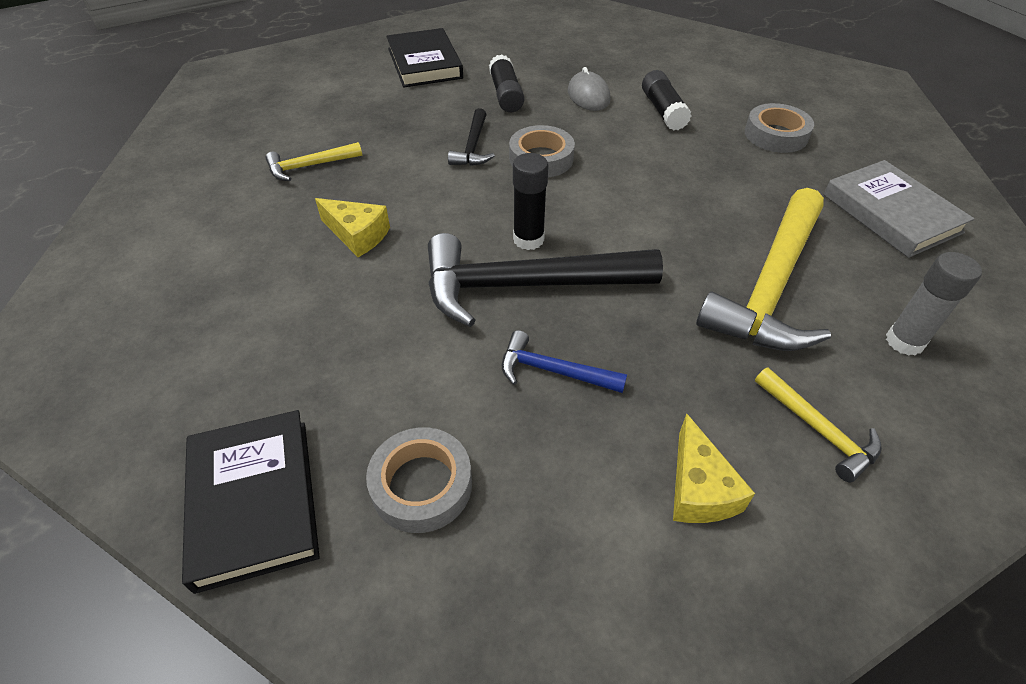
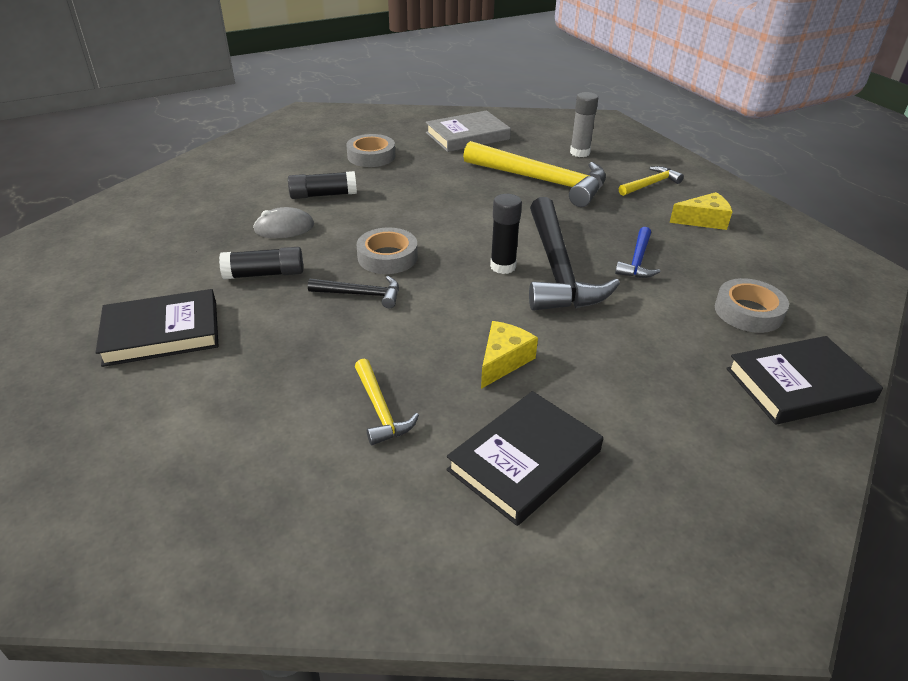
camera: 90 degrees left, 10 degrees down
(223, 243) = (524, 460): none -> black book

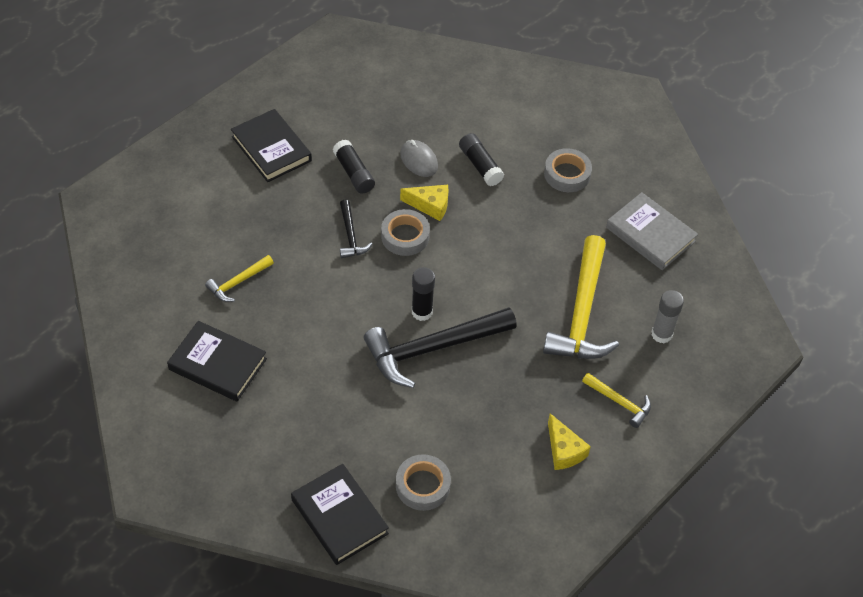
camera: 70 degrees right, 15 degrees up
(503, 361) = (306, 335): yellow cheese -> yellow cheese (430, 205)
(637, 260) = (469, 403): blue hammer -> none

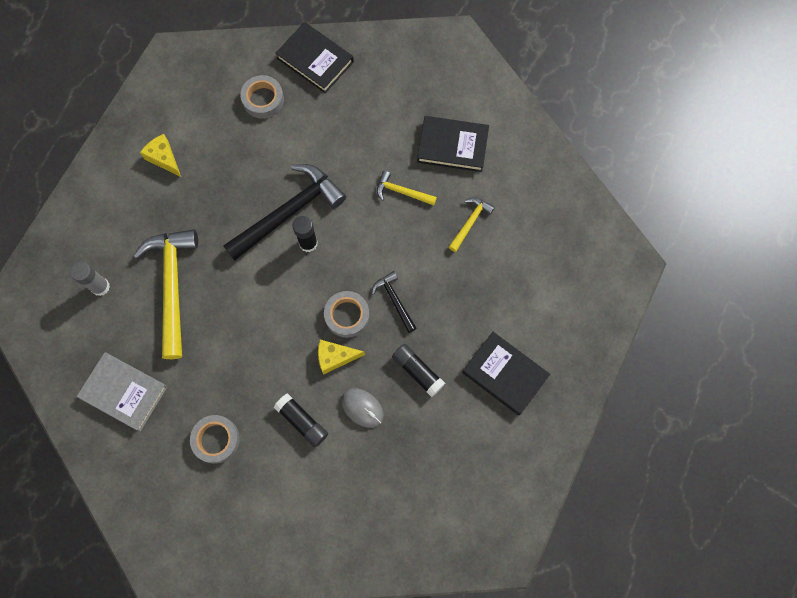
camera: 165 degrees right, 20 degrees up
(619, 402) = (127, 212): yellow hammer -> yellow hammer (402, 192)

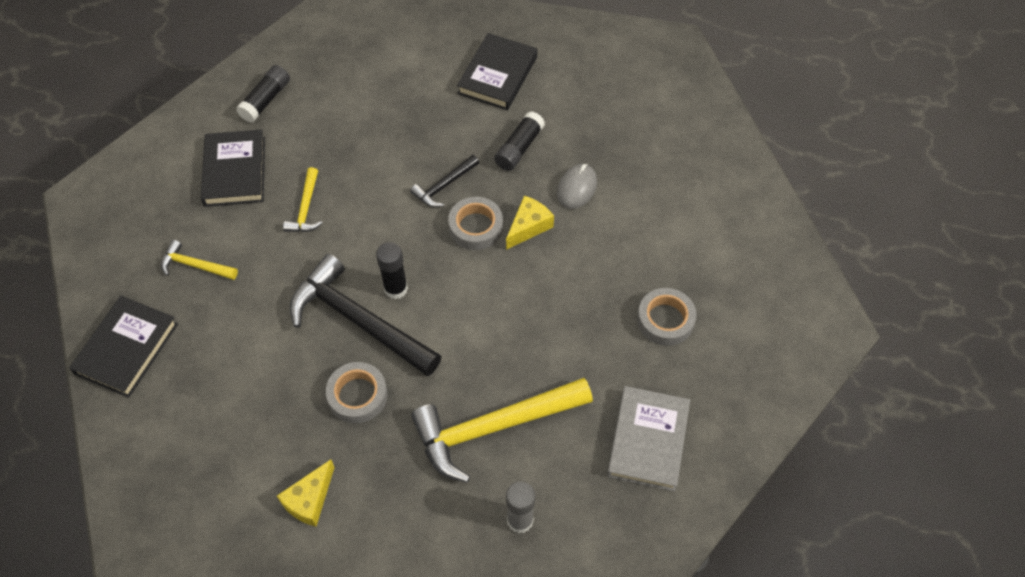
camera: 105 degrees left, 15 degrees down
(263, 99) = (197, 397): grey tape -> grey tape (357, 395)
(302, 421) = (612, 240): black glue stick -> black glue stick (266, 100)
(335, 357) = (528, 226): yellow cheese -> yellow cheese turned 120 degrees counterclockwise
(470, 222) = (331, 136): yellow hammer -> yellow hammer (195, 265)

